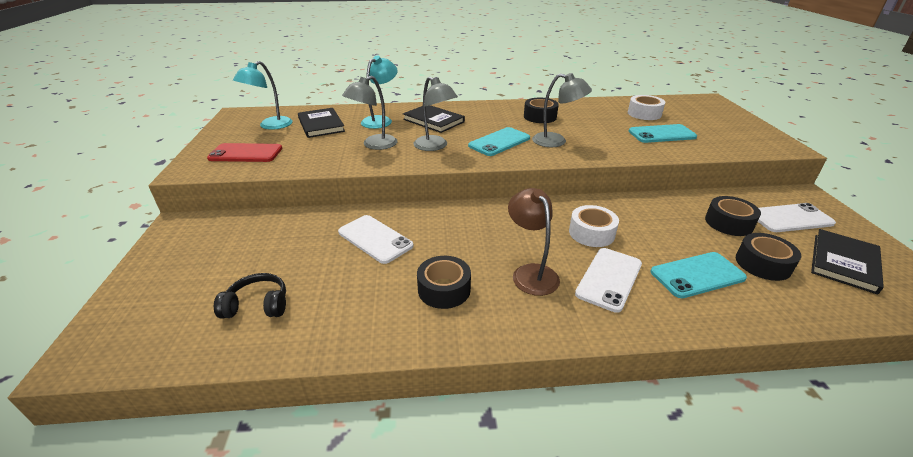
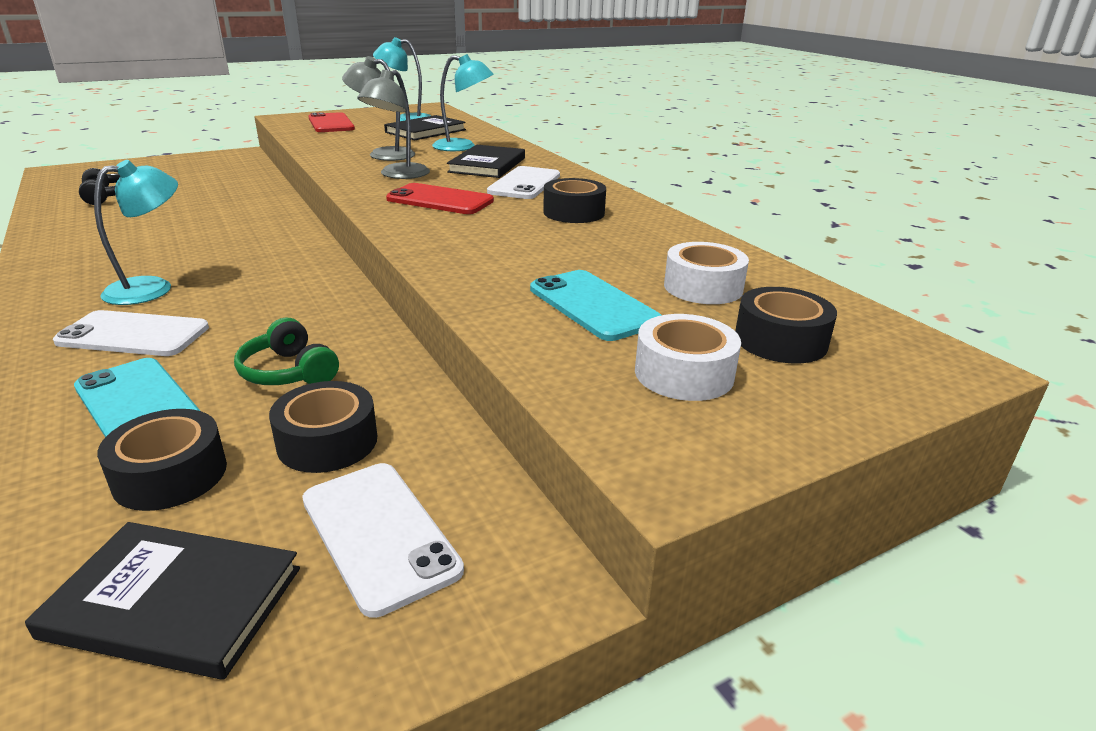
camera: 65 degrees right, 5 degrees down
(375, 239) = (223, 213): white phone -> white phone (524, 184)
(444, 289) = (123, 252): black tape -> black tape (780, 340)
(499, 142) = (440, 200): turquoise phone -> red phone
(530, 273) = (152, 288): brown lamp -> turquoise lamp
(556, 141) = (472, 229): grey lamp -> none
(591, 233) = (258, 316): white tape -> white tape (684, 373)
(663, 228) = (288, 372): none -> green headphones

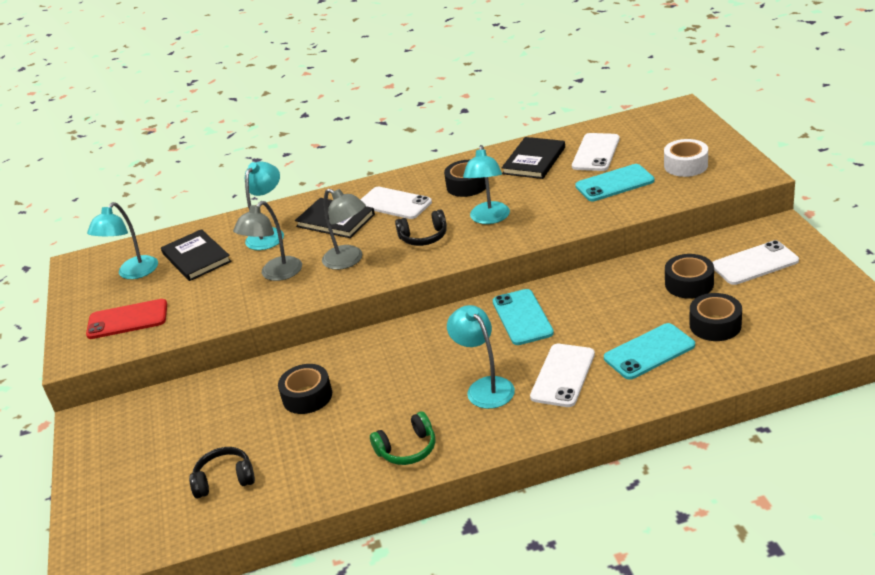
camera: 70 degrees left, 5 degrees up
(174, 602) = (795, 305): black book -> black book (534, 160)
(288, 372) = (619, 305): green headphones -> green headphones (407, 449)
(295, 301) = (522, 317): none -> turquoise phone
(440, 200) = (424, 237): red phone -> black headphones
(481, 228) = (489, 218): none -> turquoise lamp
(703, 287) = (596, 153): white tape -> white phone
(780, 340) = (656, 140): black tape -> black tape (307, 396)

